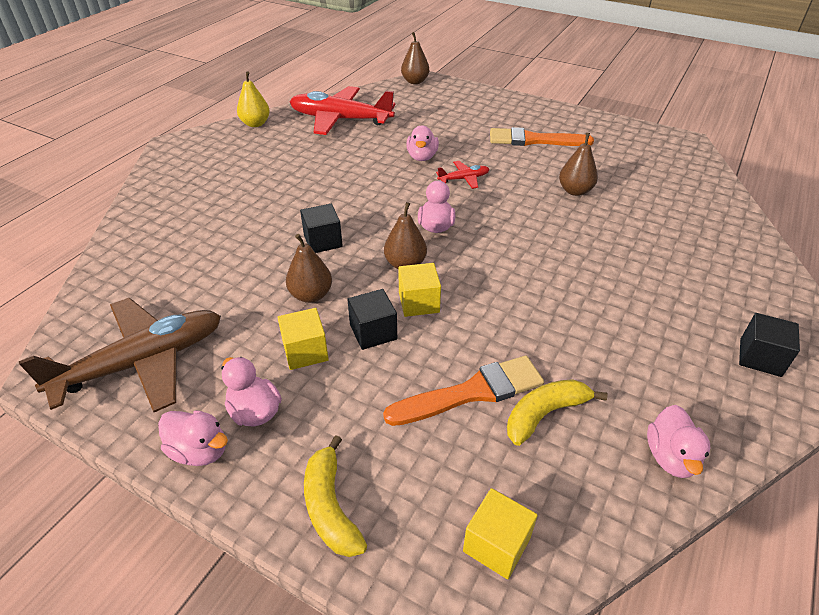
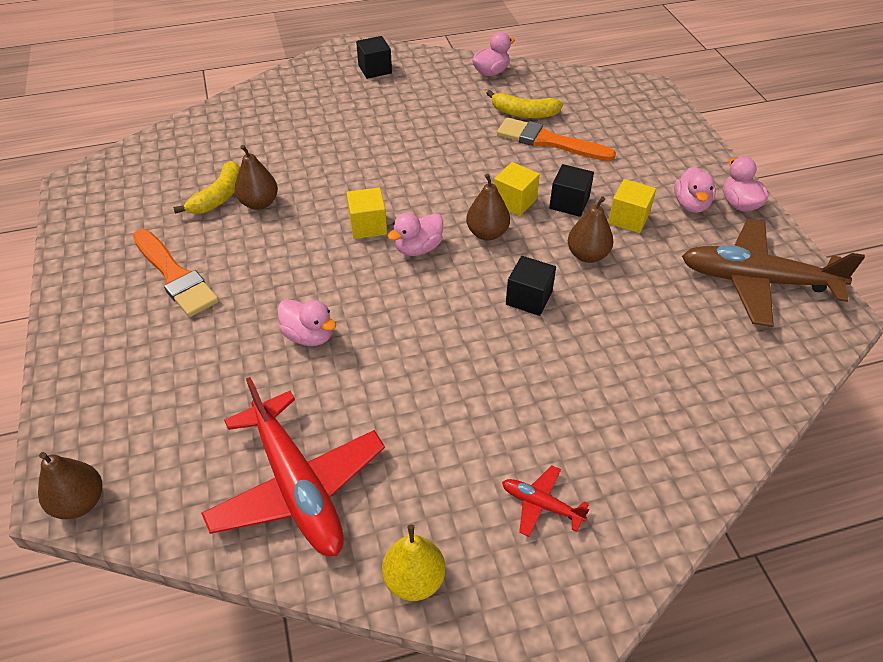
camera: 135 degrees left, 5 degrees up
(330, 507) = (679, 144): yellow banana -> yellow banana (219, 197)
(422, 157) = (309, 336): pink duck -> pink duck turned 75 degrees clockwise
(464, 179) = (318, 278): red plane -> red plane (541, 504)
(496, 544) = (612, 94): yellow cube -> yellow cube (368, 226)

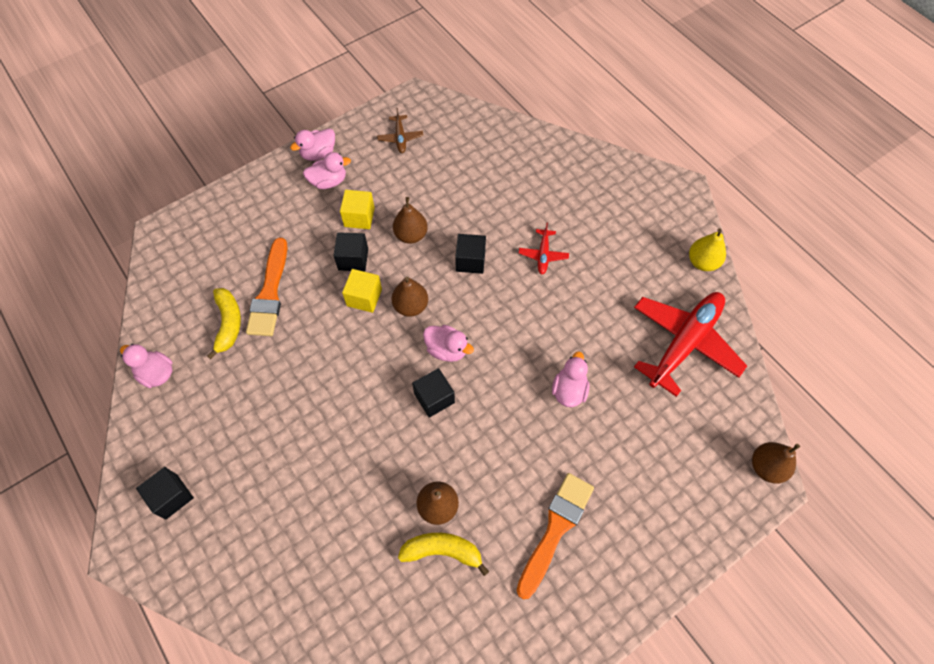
camera: 110 degrees left, 15 degrees up
(368, 226) = (434, 398): yellow cube -> black cube
(541, 504) = (627, 217): red plane -> red plane (543, 255)
(756, 281) = (400, 138): brown plane -> brown plane, size x0.44

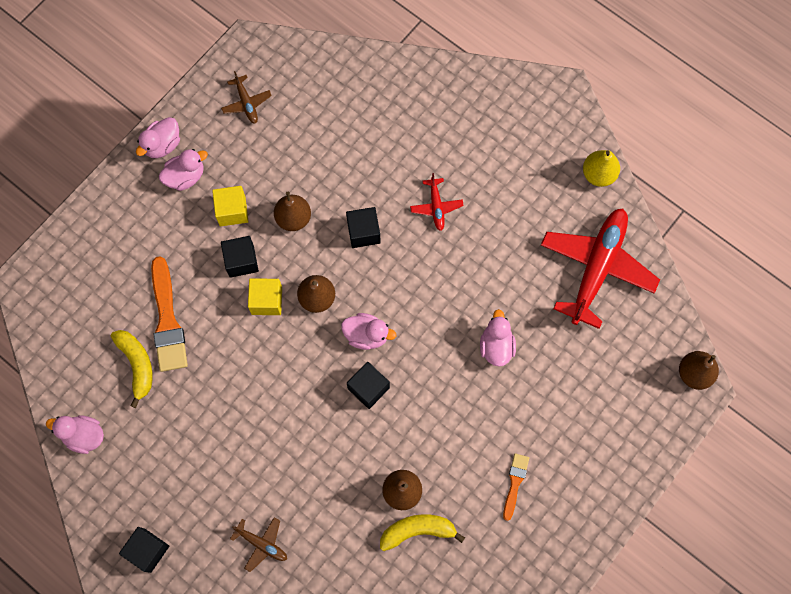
camera: 15 degrees left, 10 degrees up
(283, 521) = (262, 544): none -> brown plane
(555, 529) = (515, 483): orange brush -> orange brush, size x0.54

